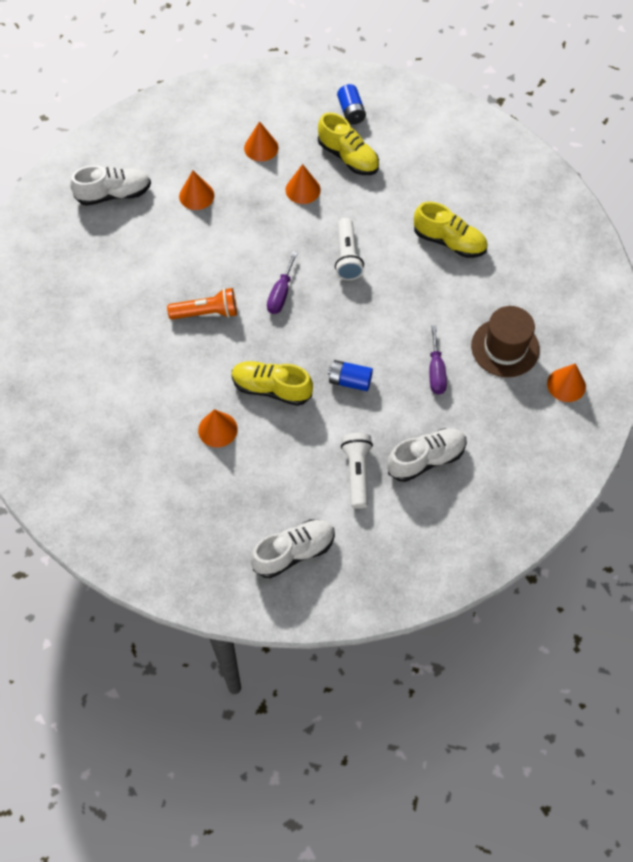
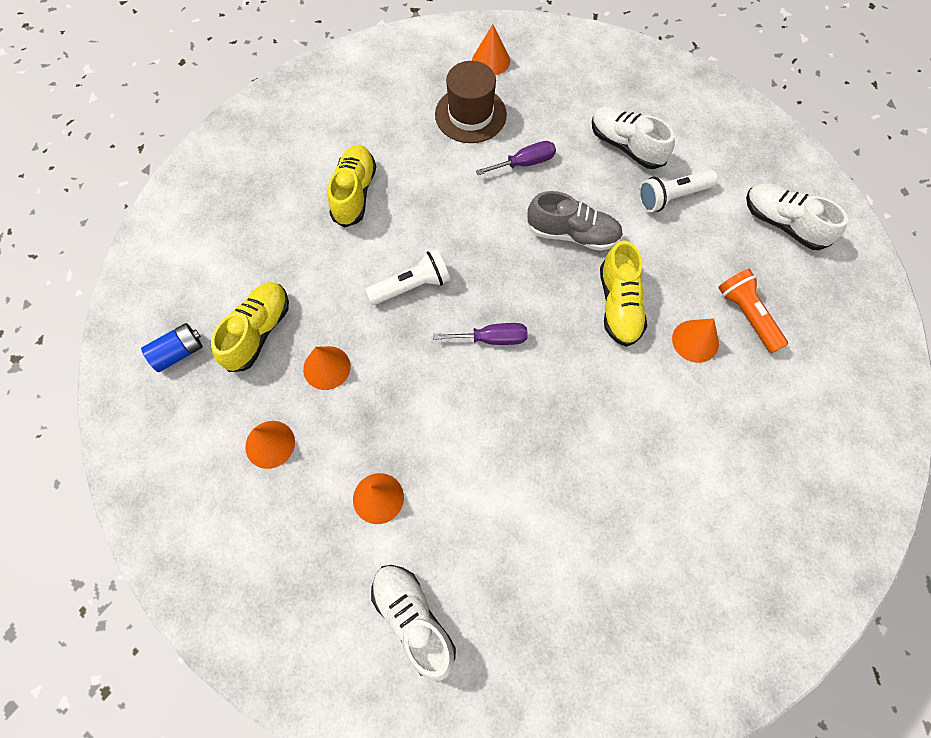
camera: 110 degrees left, 5 degrees up
(206, 313) = (553, 412): orange flashlight -> orange flashlight (747, 315)
(350, 381) = (573, 234): blue battery -> grey shoe

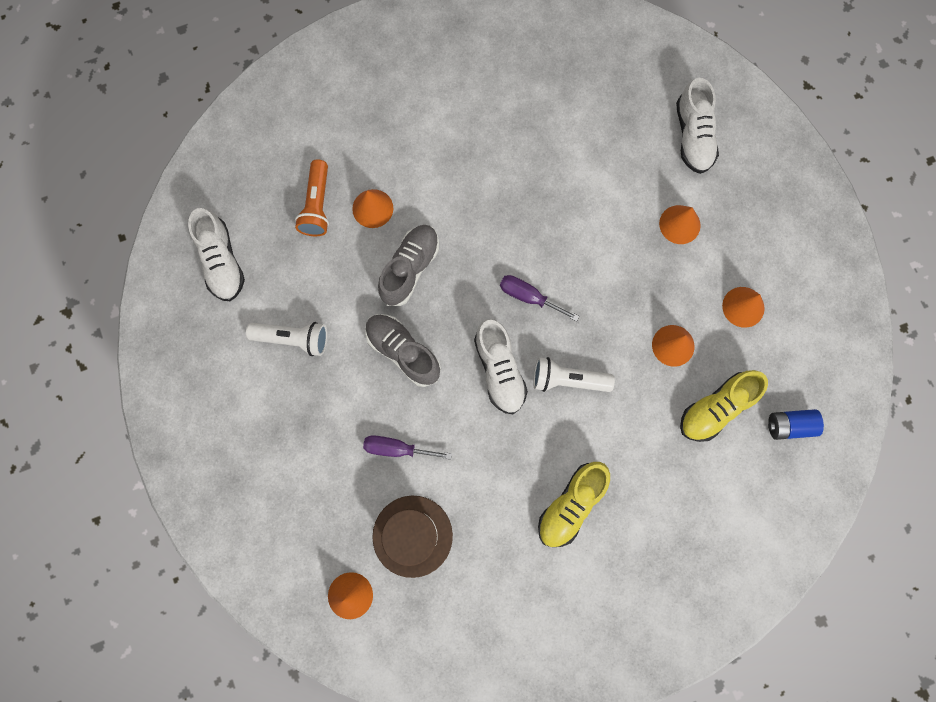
camera: 150 degrees left, 10 degrees up
(619, 305) = (410, 268): yellow shoe -> grey shoe
(626, 146) = (292, 414): white shoe -> white shoe (499, 371)

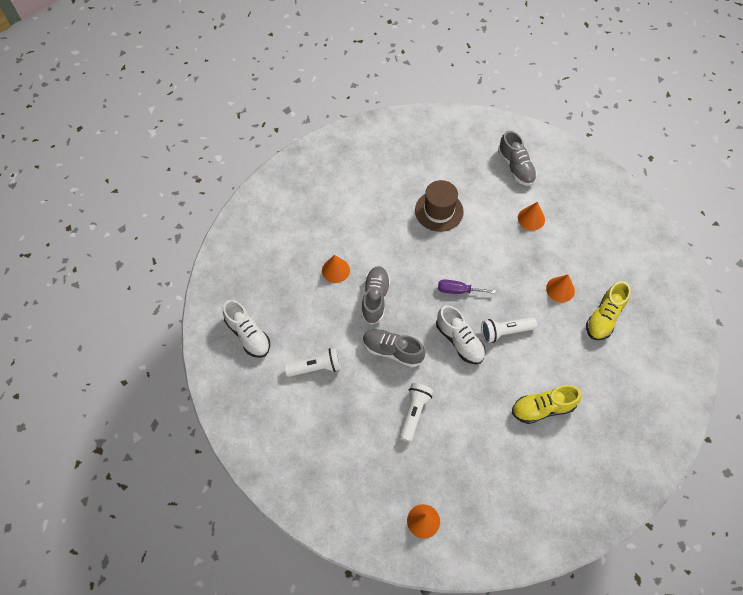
camera: 20 degrees left, 15 degrees down
(317, 205) = (298, 280): orange flashlight -> none
(397, 449) = (414, 413): purple screwdriver -> white flashlight
(412, 536) = (448, 465): brown hat -> brown hat (439, 211)
(571, 505) = (542, 408): yellow shoe -> yellow shoe turned 60 degrees clockwise
(693, 136) = (515, 167): white shoe -> grey shoe
(743, 307) = (591, 253): orange cone -> none
(789, 426) = (653, 312): blue battery -> none

